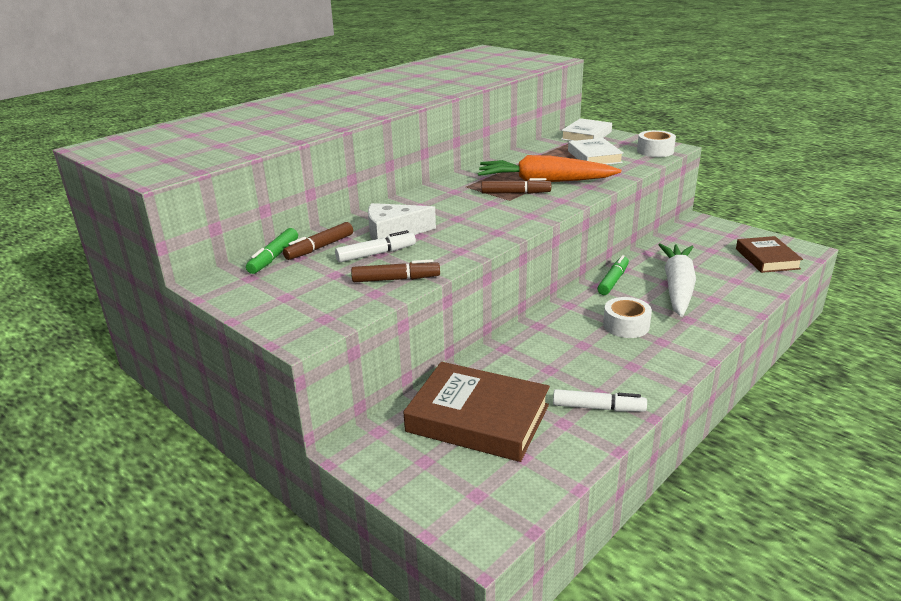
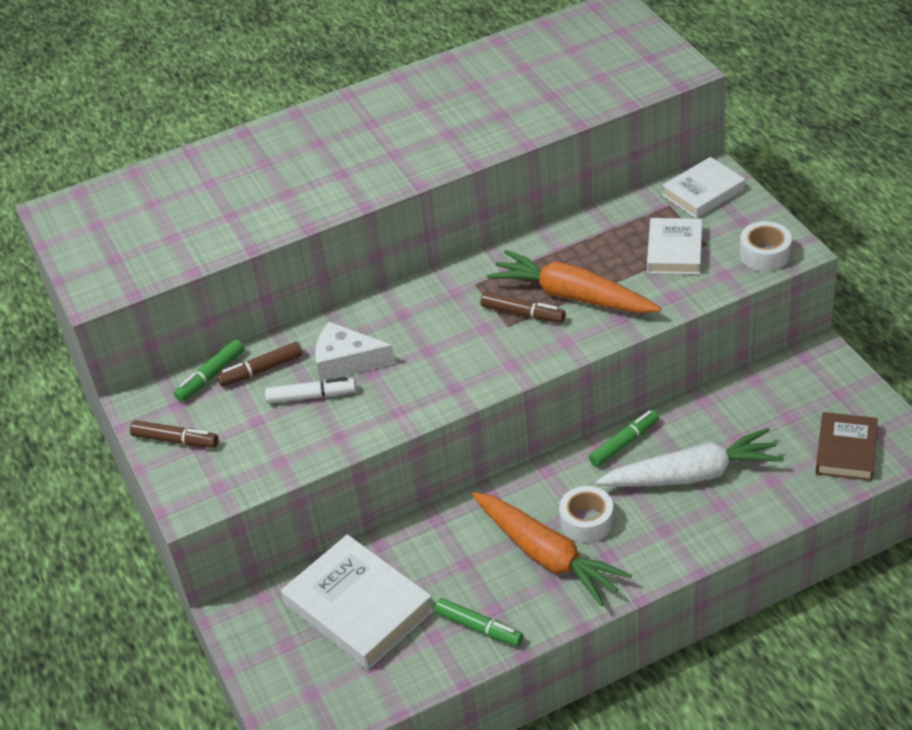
camera: 25 degrees right, 15 degrees up
(396, 279) = (310, 445): brown marker -> brown marker (175, 440)
(478, 418) = (359, 608): brown book -> white book
(598, 408) = (479, 628): white marker -> green marker
(613, 350) = (546, 555): none -> orange carrot
(677, 287) = (691, 474): white carrot -> white carrot turned 45 degrees clockwise

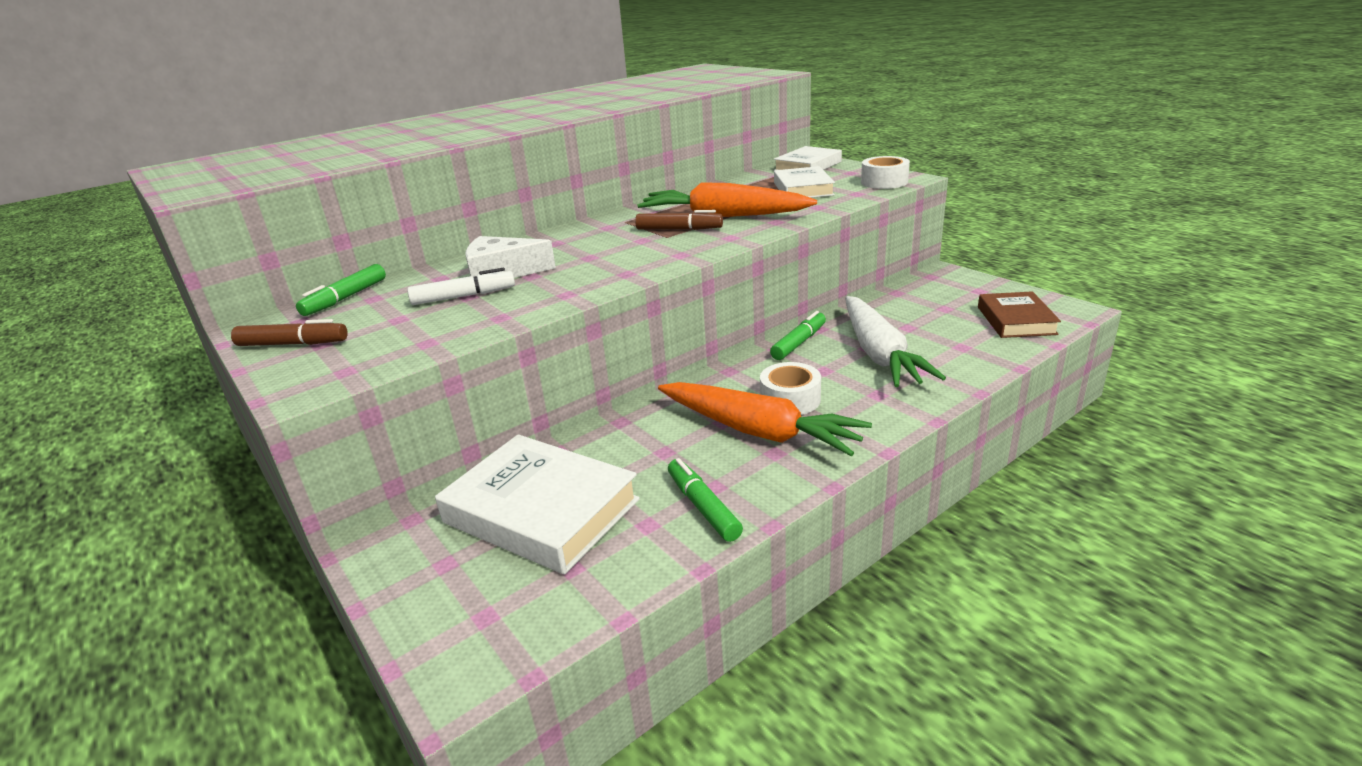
camera: 15 degrees left, 15 degrees down
(261, 370) = (405, 288): brown marker -> none
(479, 628) = (703, 507): green marker -> green marker turned 135 degrees counterclockwise
(691, 474) = (879, 353): white carrot -> white carrot turned 105 degrees clockwise

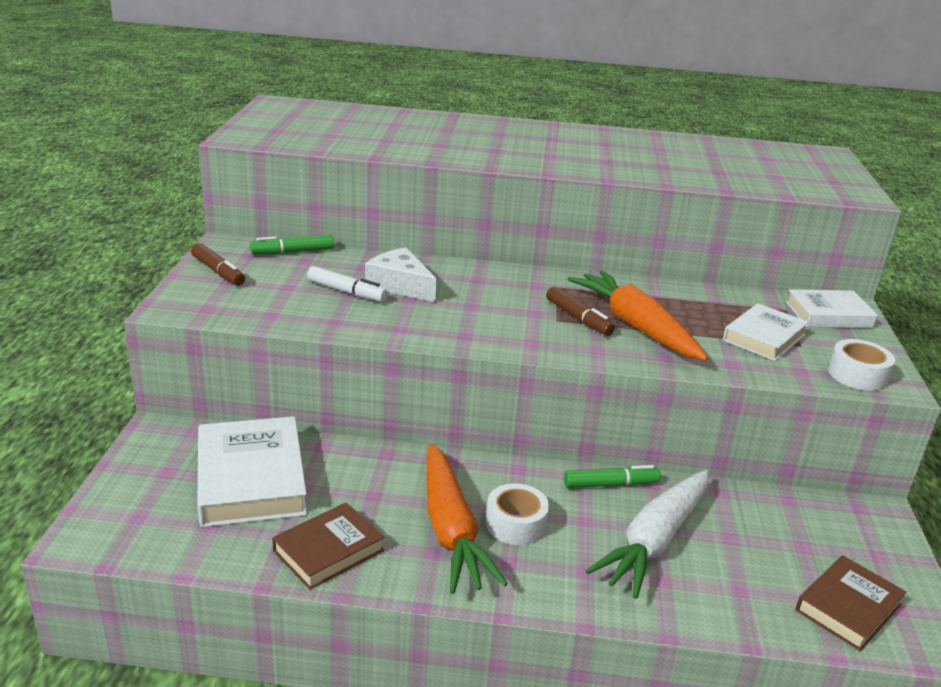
camera: 40 degrees right, 0 degrees up
(703, 507) = (328, 551): green marker -> brown book

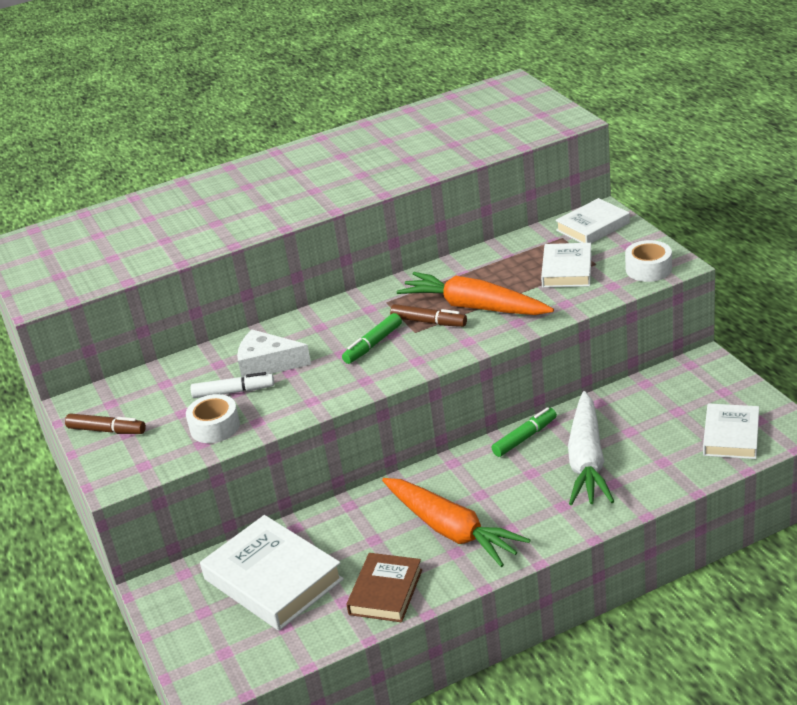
camera: 25 degrees left, 5 degrees up
(293, 252) = (143, 380): green marker -> green marker (373, 344)
(516, 524) = (489, 501): white tape -> white tape (215, 427)
(848, 607) = (731, 436): brown book -> white book

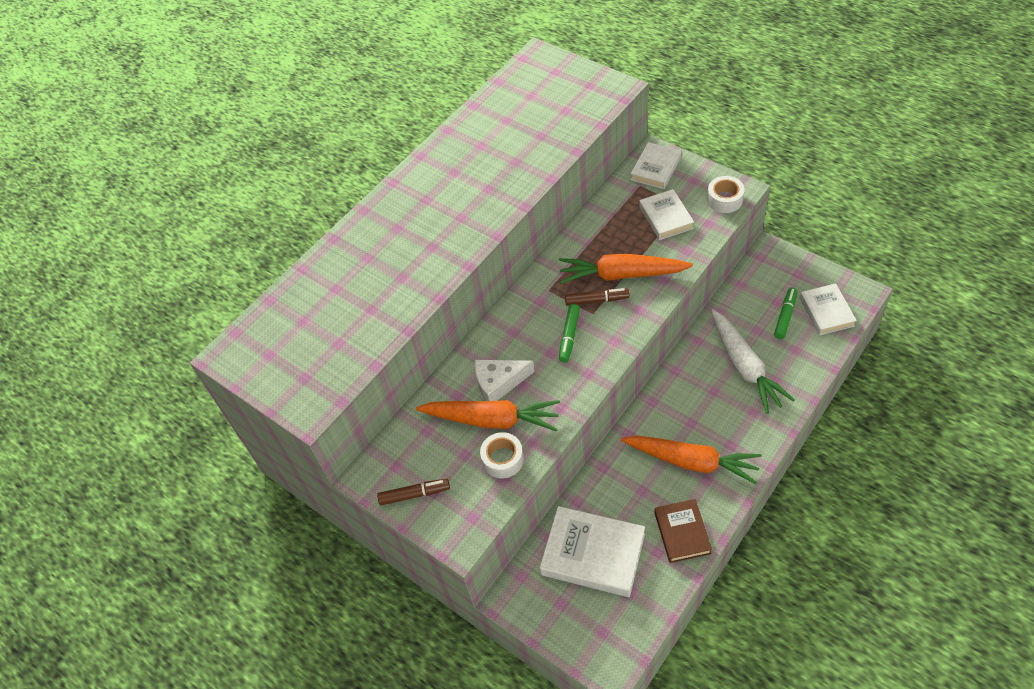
camera: 25 degrees left, 20 degrees up
(233, 392) = (491, 420): white marker -> orange carrot
(525, 438) = (688, 361): green marker -> green marker (785, 316)

